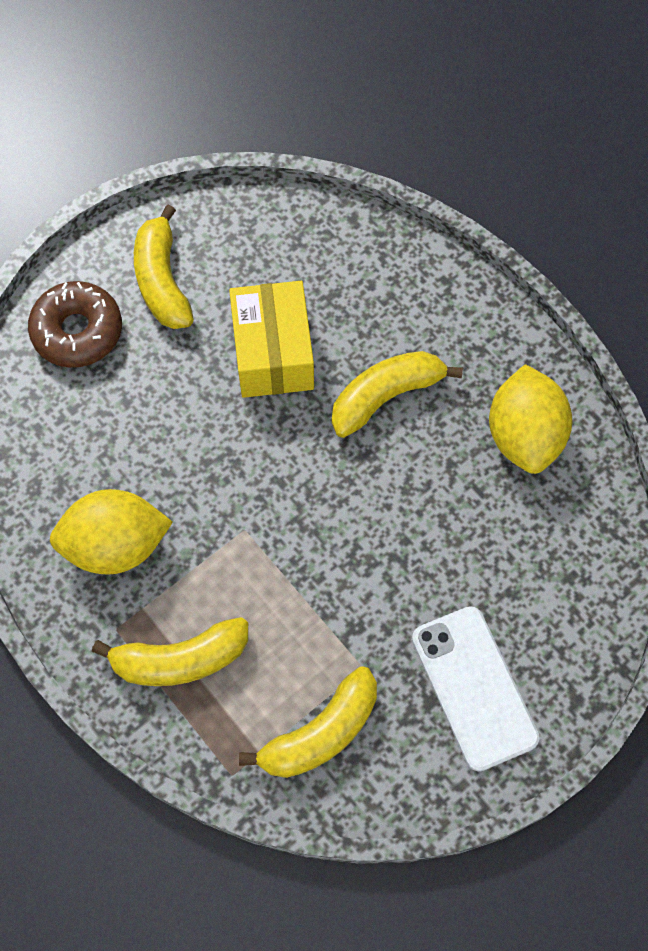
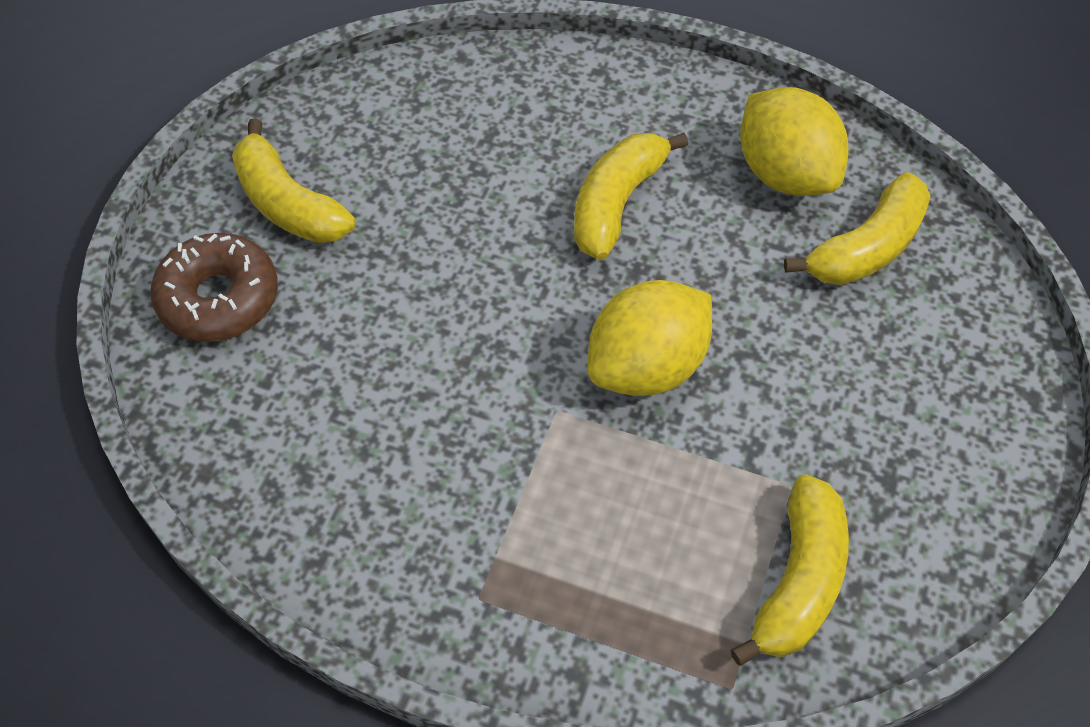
camera: 30 degrees left, 10 degrees down
(116, 545) = (416, 504): yellow lemon -> yellow lemon (647, 366)
(180, 659) = (579, 590): yellow banana -> yellow banana (866, 248)
(273, 353) = (464, 218): yellow box -> none
(474, 687) = (923, 441): white phone -> none

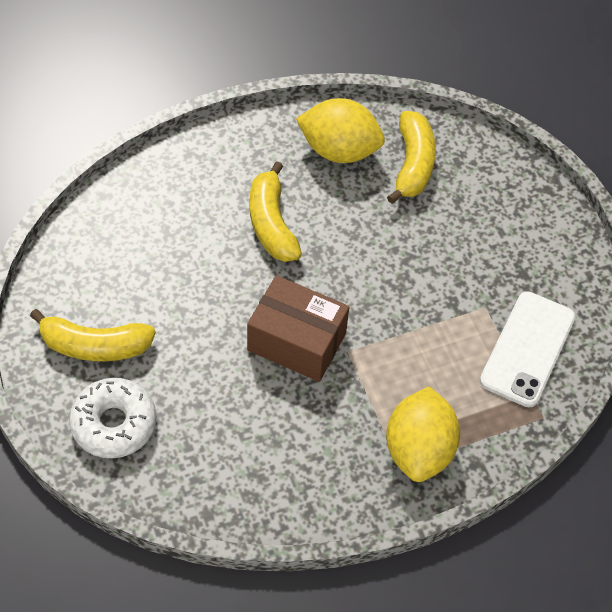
camera: 45 degrees left, 0 degrees up
(219, 298) = (114, 424): brown donut -> white donut
(507, 355) = (296, 341): none -> brown box
(647, 366) = (368, 298): yellow lemon -> yellow lemon (419, 449)
(798, 581) = (527, 349): yellow banana -> white phone

